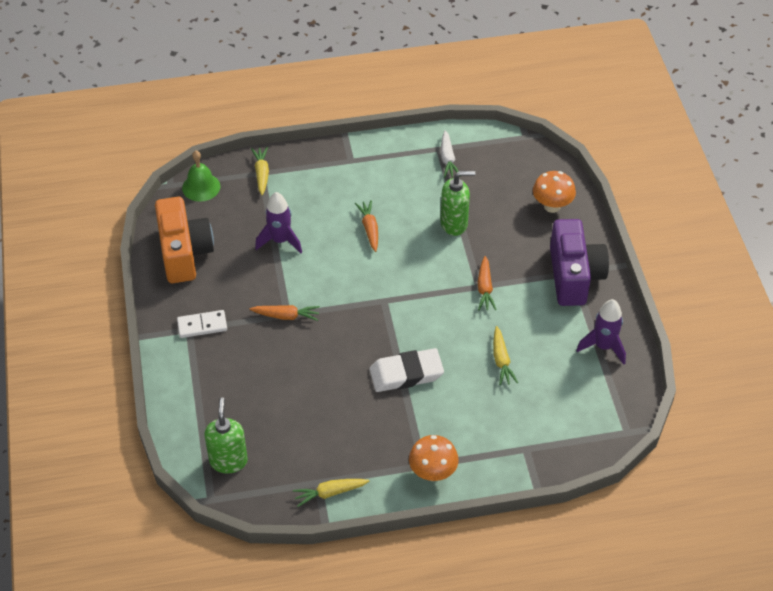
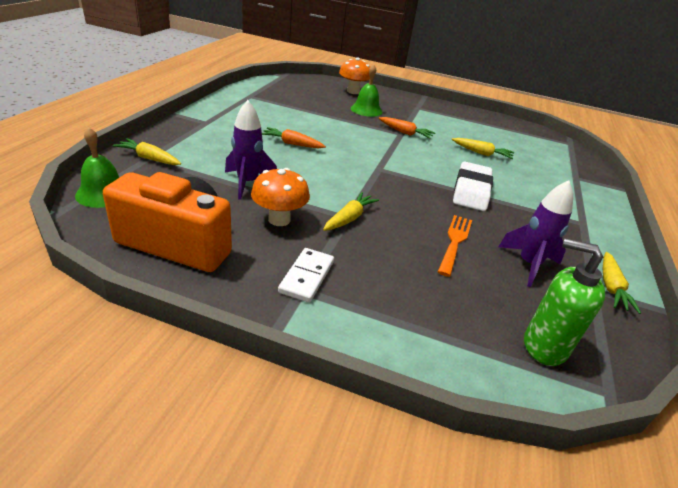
camera: 65 degrees left, 15 degrees down
(286, 316) = (349, 218): orange carrot -> yellow carrot
(310, 385) = (455, 241): none -> orange fork
(433, 473) = (593, 222): orange mushroom -> orange mushroom (279, 219)
(447, 159) = (264, 97): white carrot -> none
(454, 224) = (330, 118): green soap dispenser -> none
(510, 238) = (366, 110): none -> green bell
(574, 276) = (421, 108): purple camera -> none
(603, 346) = (490, 123): purple rocket -> purple rocket (528, 264)

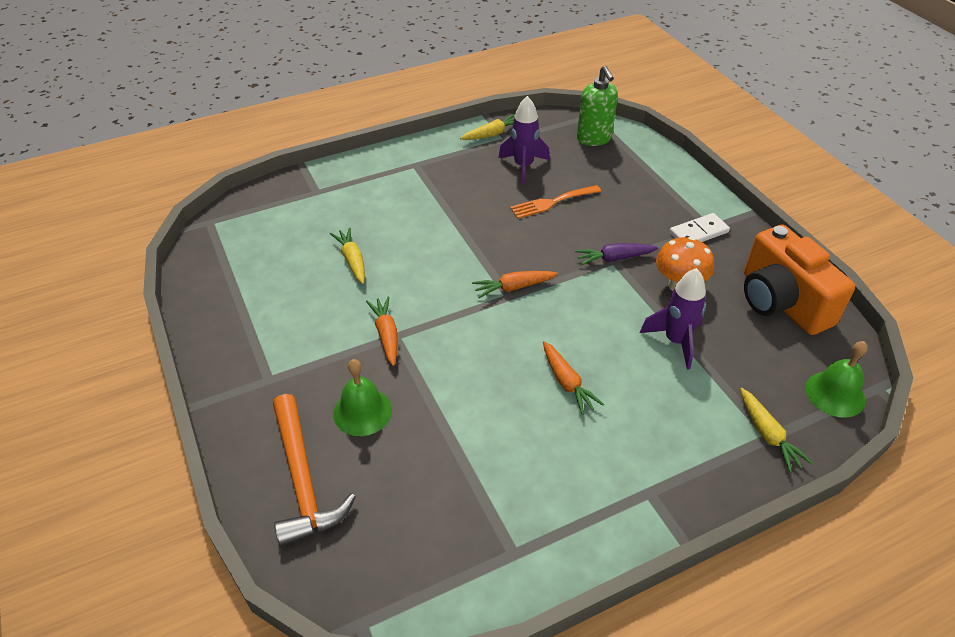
camera: 130 degrees left, 10 degrees up
(349, 218) = (614, 258): yellow carrot -> purple carrot
(353, 91) = (302, 480): orange mushroom -> orange hammer
(383, 173) = (514, 287): none -> orange carrot
(471, 191) = (456, 229): white eraser -> none

